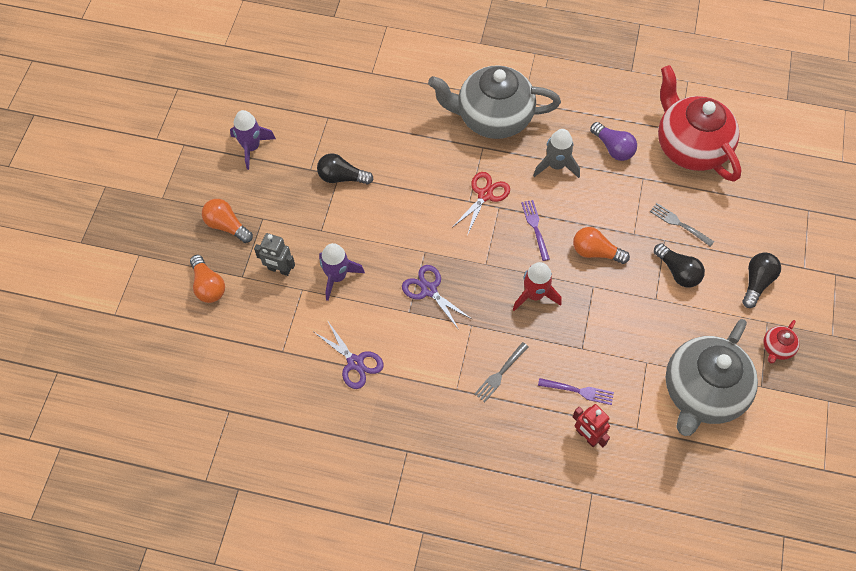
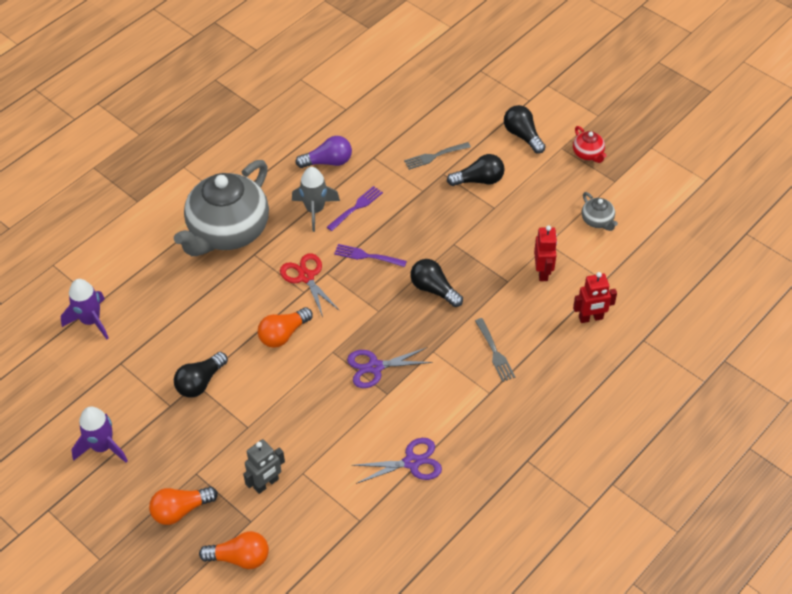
camera: 60 degrees left, 10 degrees down
(337, 276) = (309, 436): purple rocket -> purple rocket (91, 321)
(534, 295) = (434, 289): red rocket -> black light bulb
(578, 391) = (546, 303): purple fork -> purple fork (356, 208)
(595, 252) = (422, 225): orange light bulb -> orange light bulb (283, 334)
(611, 372) = (543, 272): none -> red robot
(690, 147) = (366, 111): red teapot -> none
(702, 392) = (597, 221): grey teapot -> grey teapot, size x0.40

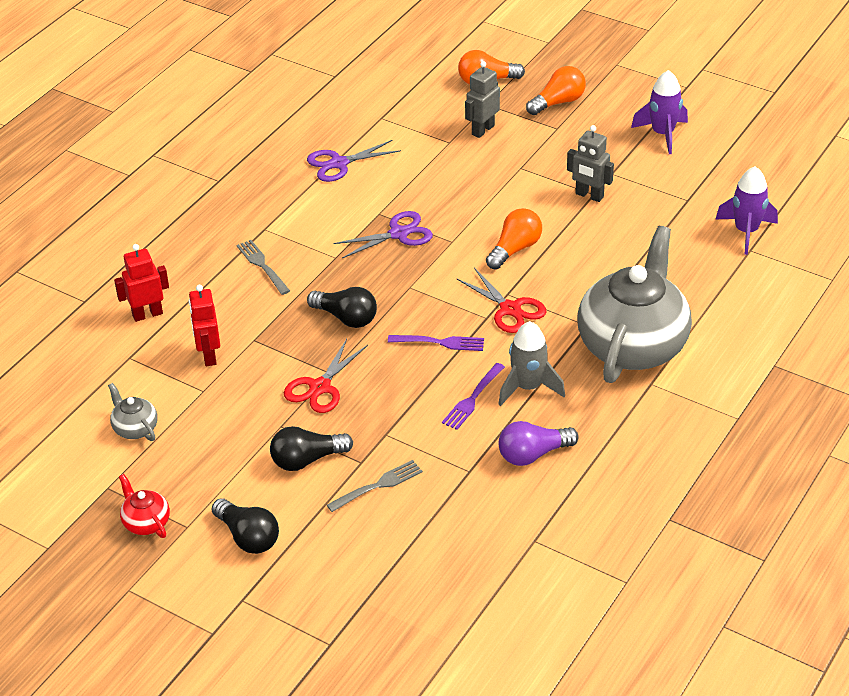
camera: 170 degrees right, 10 degrees down
(200, 382) = (589, 195): black light bulb -> grey robot
(462, 233) = (320, 387): none -> red scissors

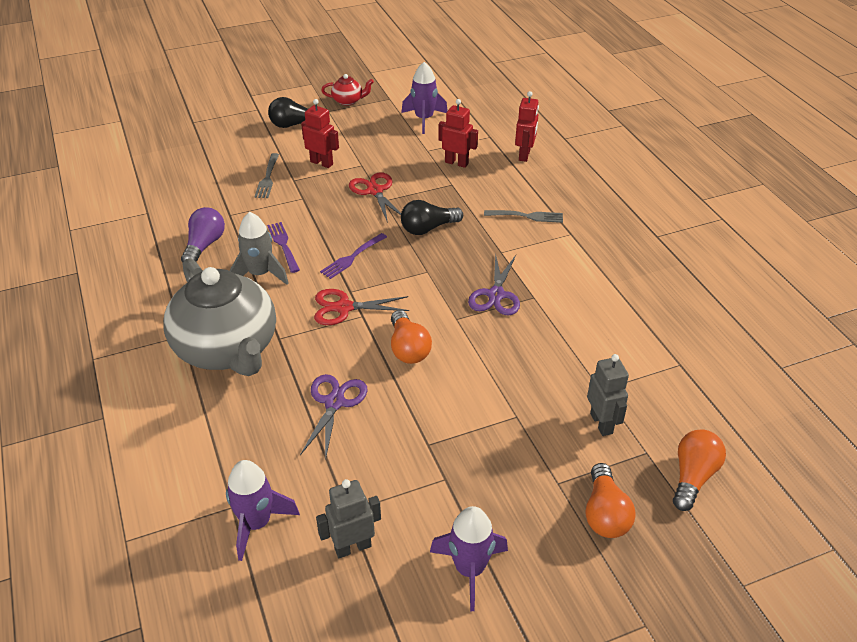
camera: 125 degrees right, 0 degrees up
(135, 428) = (424, 119): grey teapot -> purple rocket
(307, 460) = (322, 163): black light bulb -> red robot
(339, 163) = (625, 306): purple scissors -> purple scissors (334, 402)
(589, 195) = (428, 439): grey robot -> grey robot (352, 547)

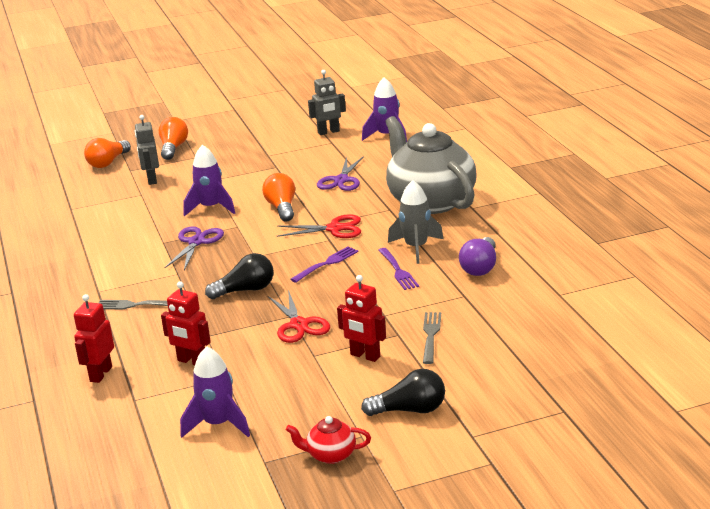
camera: 175 degrees left, 15 degrees down
(469, 569) = (262, 129): purple rocket -> purple rocket (211, 208)

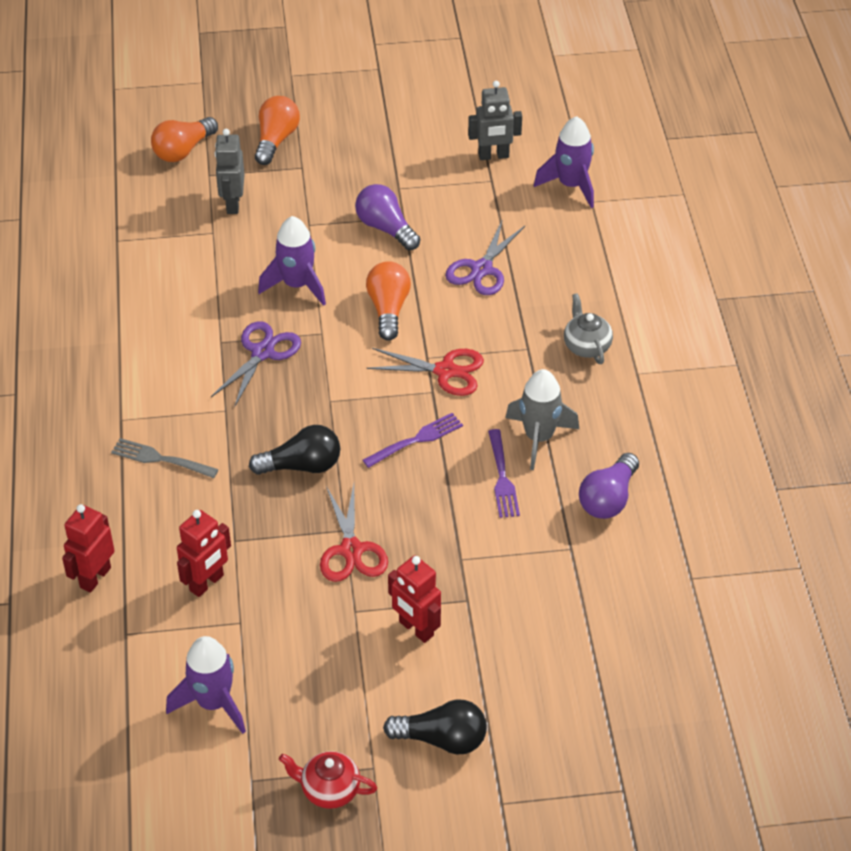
camera: 10 degrees right, 20 degrees up
(192, 361) = (207, 583): red robot -> red robot turned 90 degrees counterclockwise
(266, 173) = (386, 228): none -> purple light bulb
(431, 201) = (586, 346): grey teapot -> grey teapot, size x0.40
(431, 336) = (506, 613): grey fork -> none

